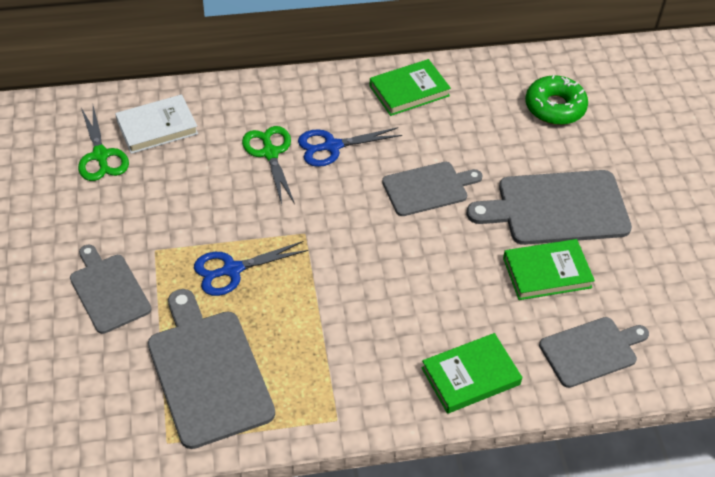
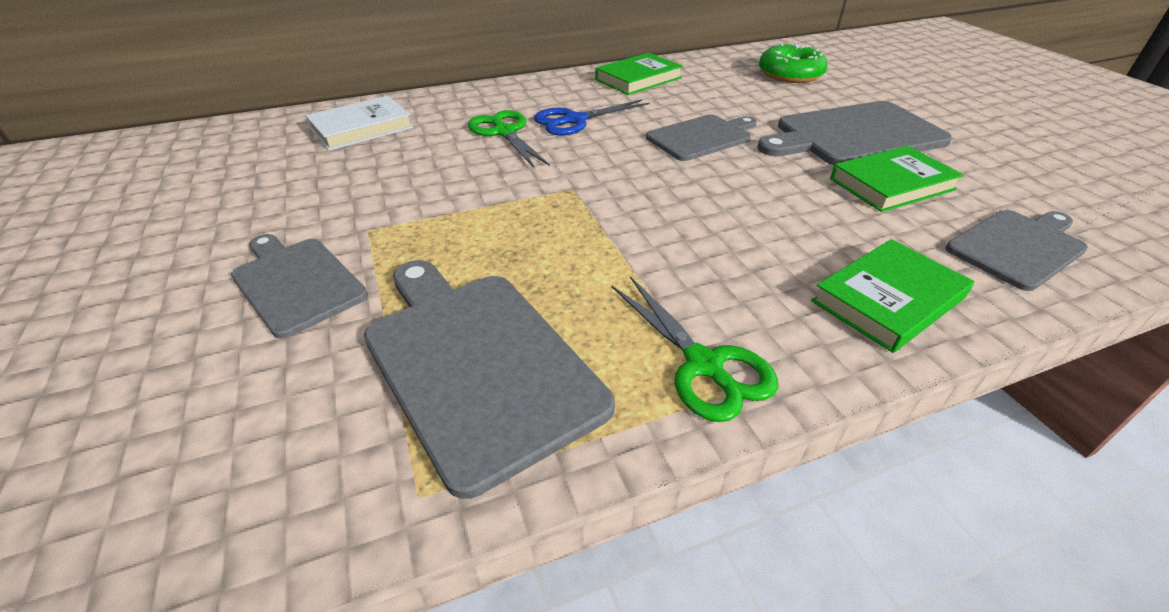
camera: 10 degrees left, 10 degrees down
(101, 156) = (288, 156): green scissors -> green scissors (704, 365)
(232, 270) = (485, 235): blue scissors -> none

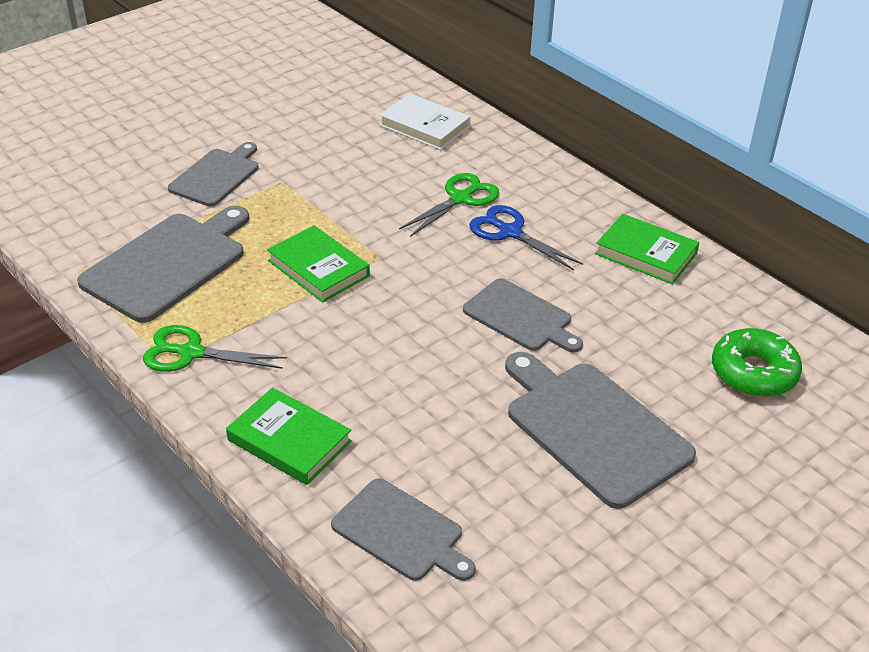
camera: 70 degrees right, 0 degrees up
(704, 365) = (191, 353): green scissors -> green scissors turned 60 degrees clockwise
(892, 184) = (486, 453): green book -> green book (318, 268)

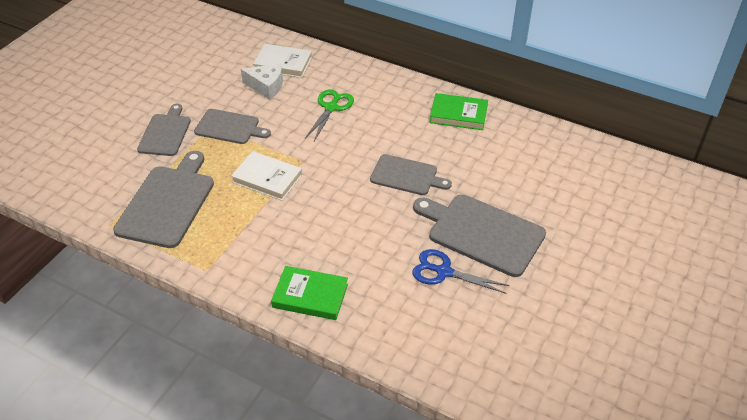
camera: 20 degrees left, 5 degrees up
(191, 353) = (217, 258): green scissors -> none
(318, 268) = (267, 179): green book -> white book
(385, 149) = (266, 86): none -> white cheese
(401, 532) = (406, 330): grey cutting board -> grey cutting board (229, 127)
(510, 232) = (372, 122): blue scissors -> blue scissors (444, 272)
(753, 372) = (552, 172): green donut -> none

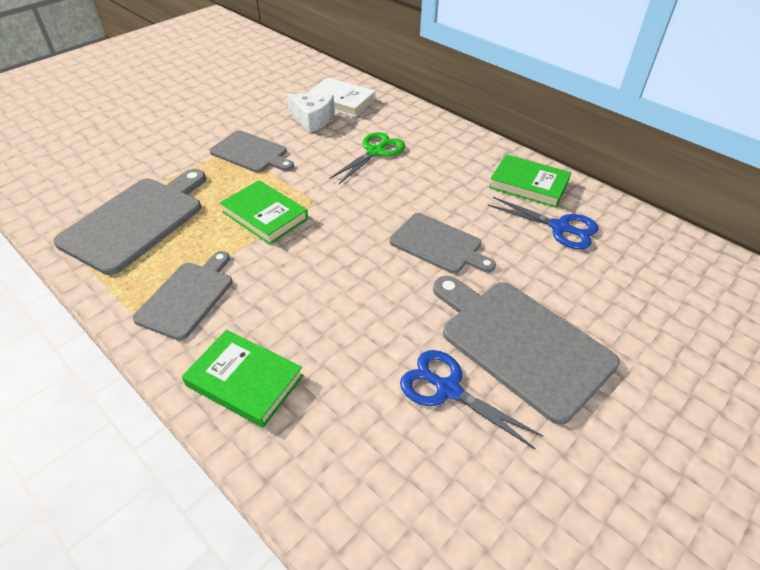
camera: 15 degrees right, 0 degrees up
(165, 133) = (179, 147): grey cutting board -> grey cutting board (187, 297)
(267, 179) = (265, 215): white book -> green book
(489, 145) = (560, 227): none -> blue scissors

